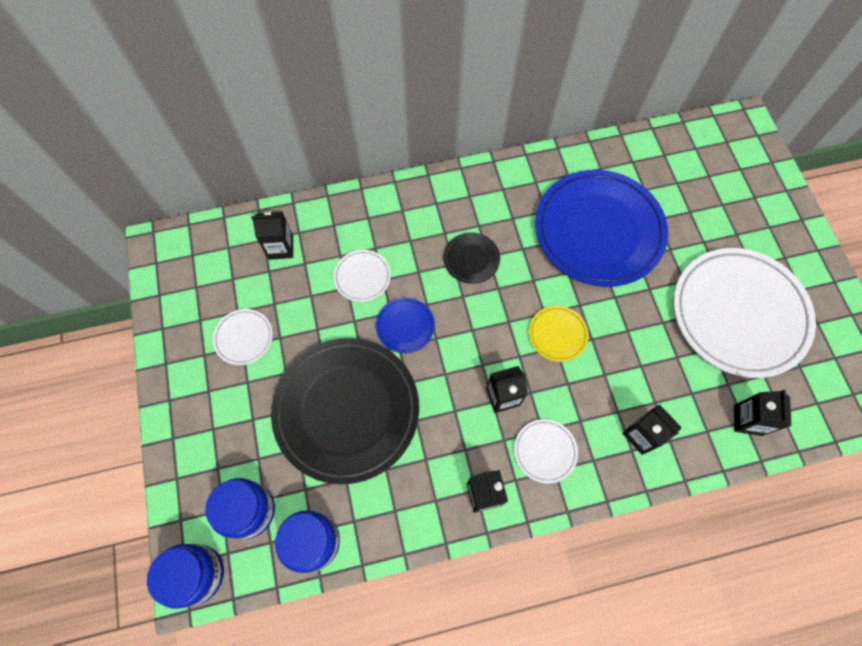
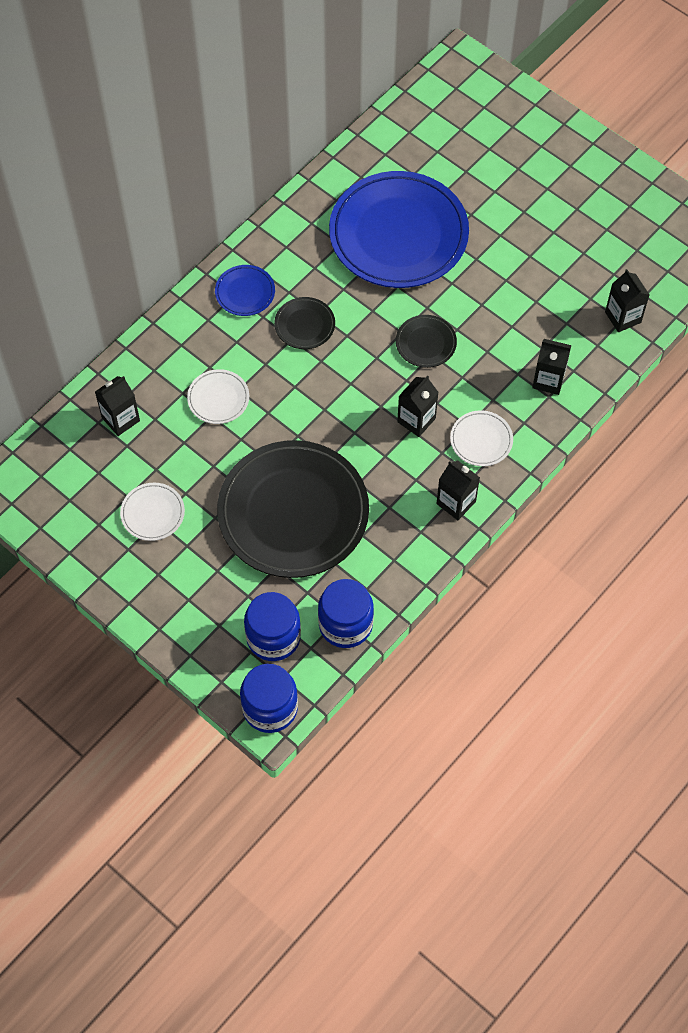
camera: 35 degrees left, 5 degrees down
(405, 326) = (290, 416): blue plate -> blue plate (245, 292)
(557, 334) = (426, 343): yellow plate -> black plate
(738, 314) = (562, 236): white plate -> none

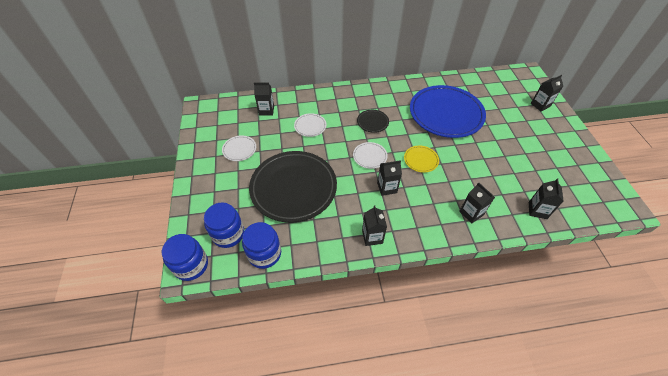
camera: 40 degrees right, 10 degrees down
(245, 292) = (360, 98): blue plate -> none
(426, 343) = (421, 160): black plate -> yellow plate
(481, 440) = (411, 217): white plate -> white plate (370, 156)
(519, 123) = (540, 105): none -> black carton

